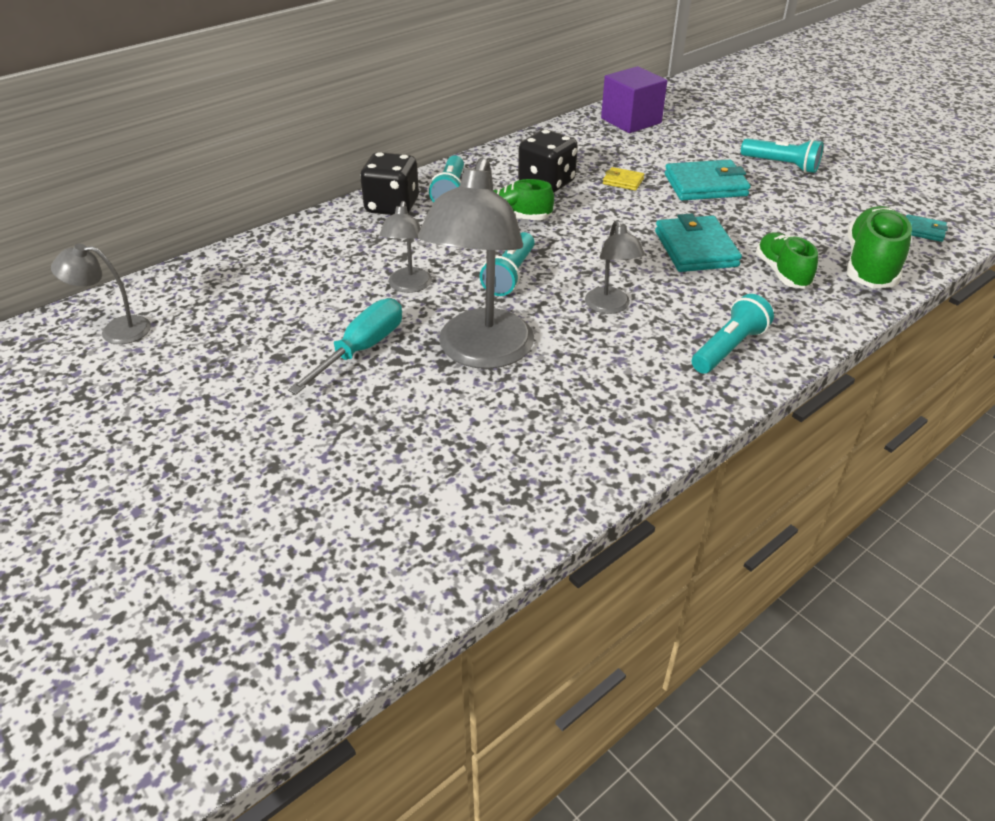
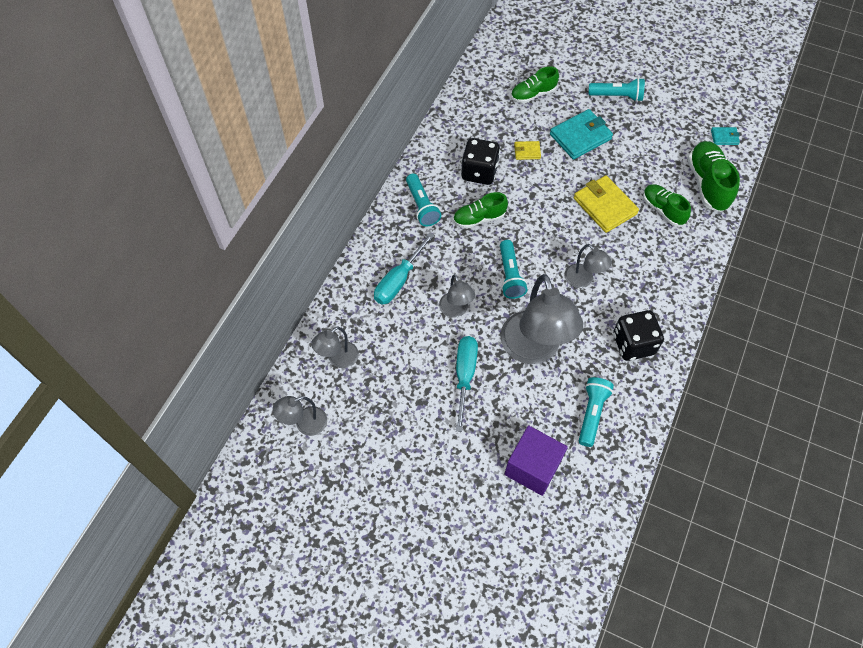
camera: 25 degrees left, 20 degrees up
(219, 286) = (338, 359): none -> grey lamp
(362, 242) = (399, 280): none -> turquoise screwdriver
(392, 206) = (393, 236): black dice -> black dice (633, 344)
(631, 121) = (496, 77): purple cube -> purple cube (532, 467)
(667, 142) = (533, 94): none -> green shoe
(696, 249) = (605, 206): turquoise wallet -> yellow wallet
(729, 348) = (663, 289): turquoise flashlight -> turquoise flashlight (592, 413)

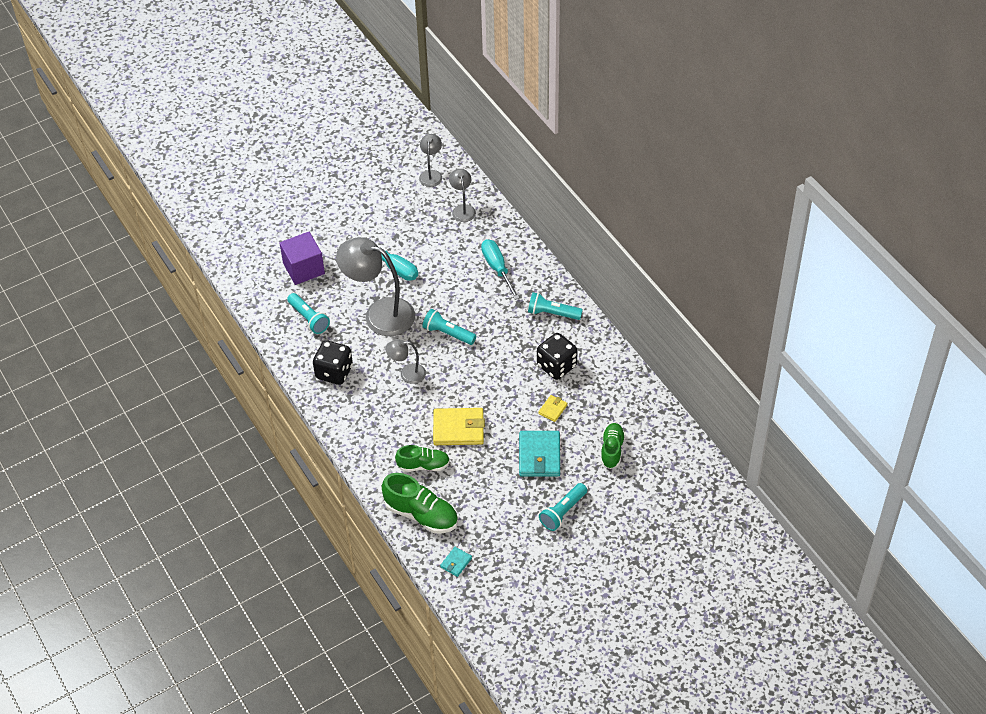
camera: 125 degrees right, 10 degrees down
(456, 310) = (446, 287): grey lamp -> none
(479, 218) = (512, 342): green shoe -> none

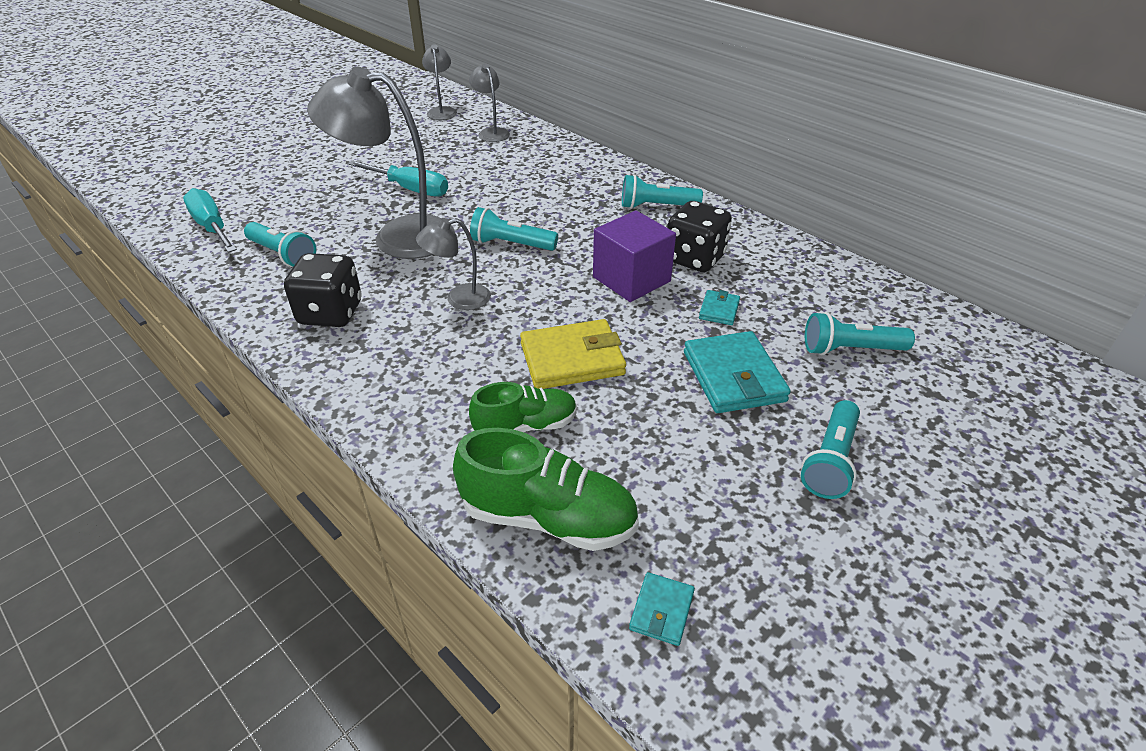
camera: 15 degrees left, 10 degrees down
(304, 268) = (273, 204): purple cube -> purple cube (631, 279)
(497, 268) = (558, 175): turquoise screwdriver -> turquoise screwdriver (212, 227)
(553, 409) = (719, 310): yellow wallet -> turquoise wallet
(612, 450) = (850, 349): green shoe -> turquoise flashlight

